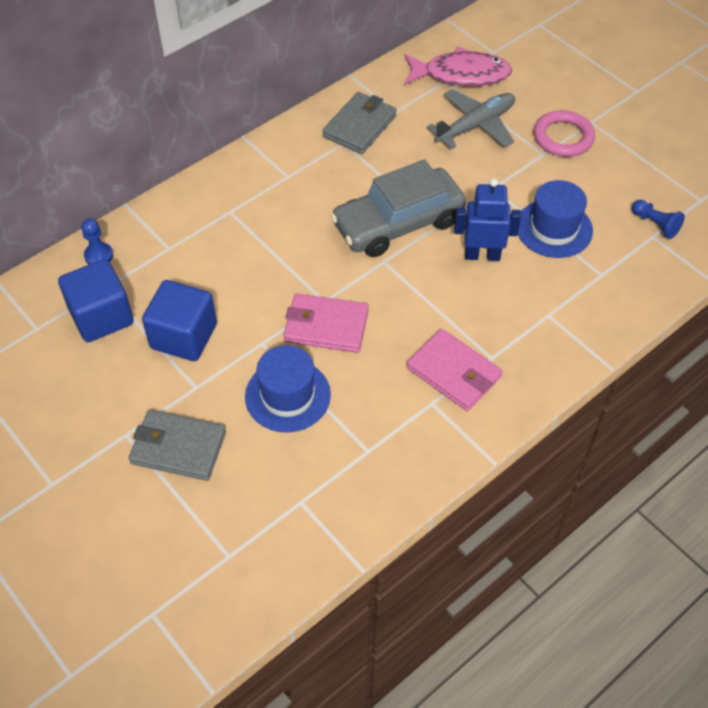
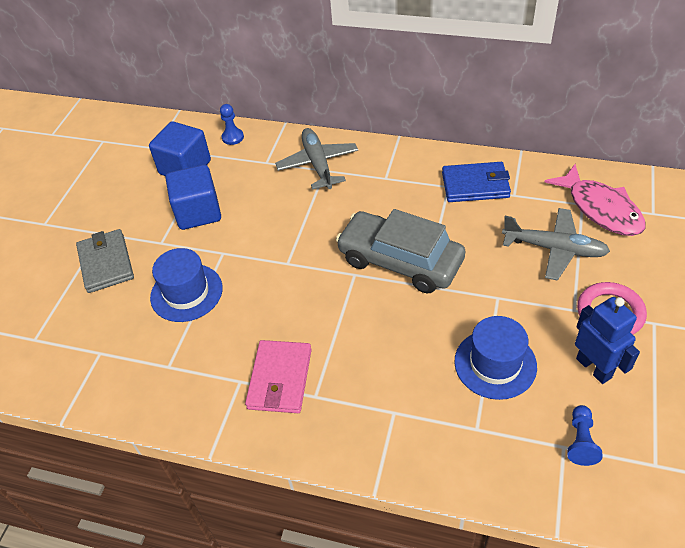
camera: 60 degrees right, 5 degrees down
(216, 212) = (318, 164): none -> grey plane
(326, 326) = (264, 277): pink wallet -> none
(360, 126) = (475, 185): grey wallet -> blue wallet
(482, 255) = (417, 330): blue robot -> blue robot (594, 368)

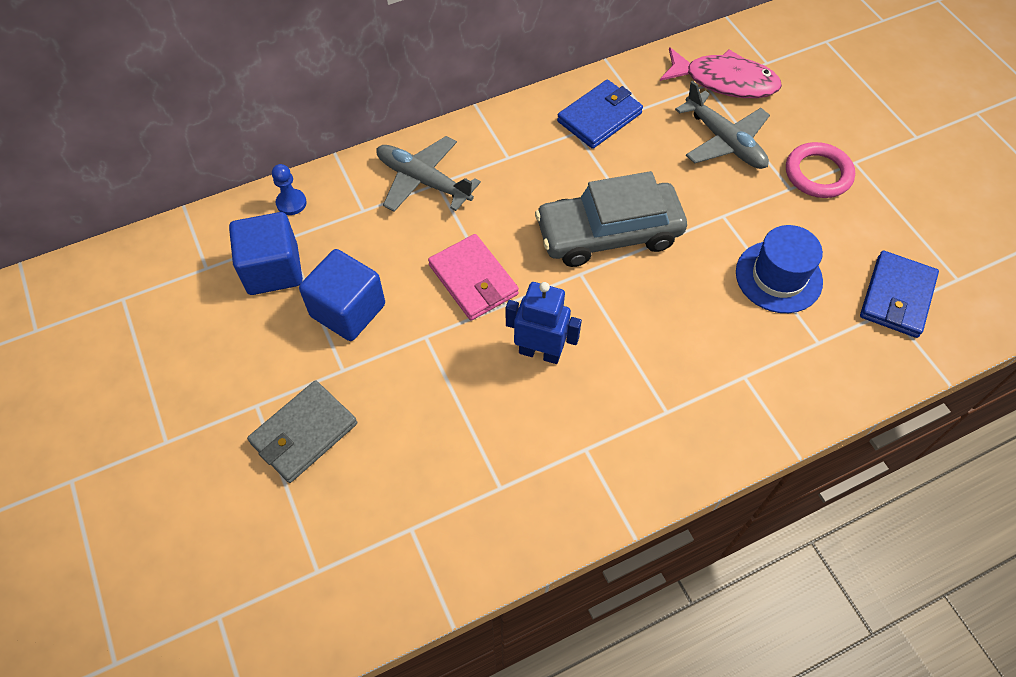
camera: 45 degrees left, 10 degrees up
(106, 263) = (304, 433): grey wallet -> grey wallet turned 75 degrees counterclockwise
(186, 292) = (434, 402): blue hat -> none
(280, 379) = (620, 419): pink wallet -> pink wallet (473, 280)
(554, 249) = (724, 141): grey plane -> grey plane turned 75 degrees clockwise
(580, 441) = (896, 297): blue pawn -> blue wallet
(594, 368) = (850, 229): blue robot -> blue robot (540, 352)

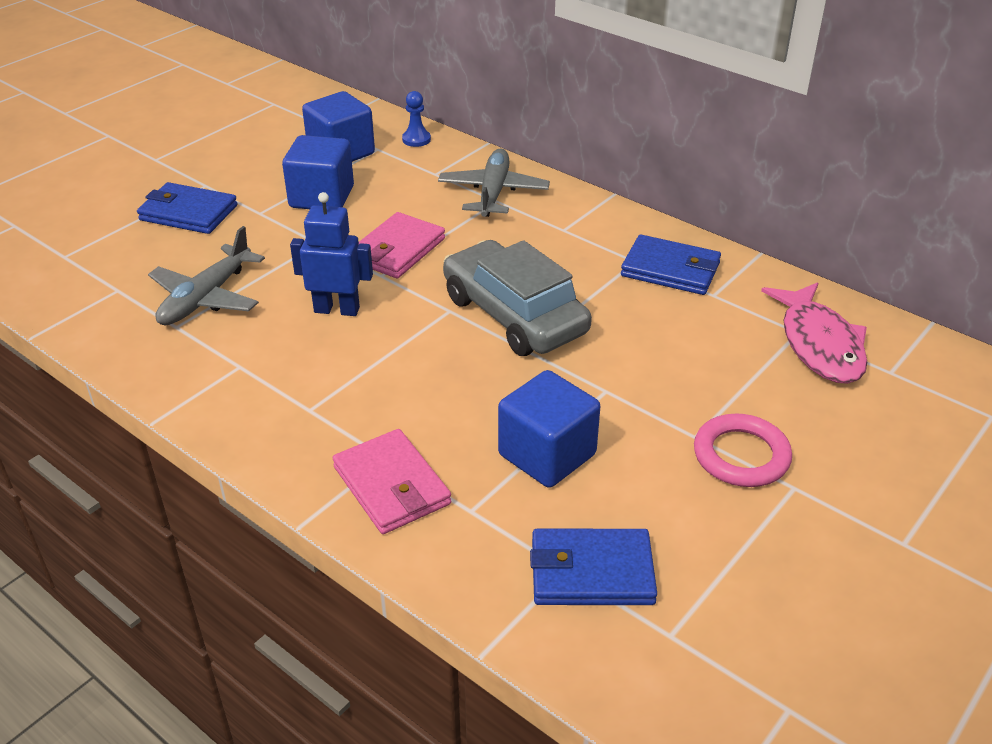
camera: 65 degrees right, 20 degrees down
(304, 433) = (188, 213): grey wallet -> blue wallet
(540, 352) = (337, 309): blue robot -> blue robot turned 75 degrees counterclockwise
(724, 141) = (721, 366): grey plane -> grey plane (206, 298)
(777, 382) = (391, 486): none -> pink wallet
(778, 277) = (547, 455): blue hat -> blue cube

